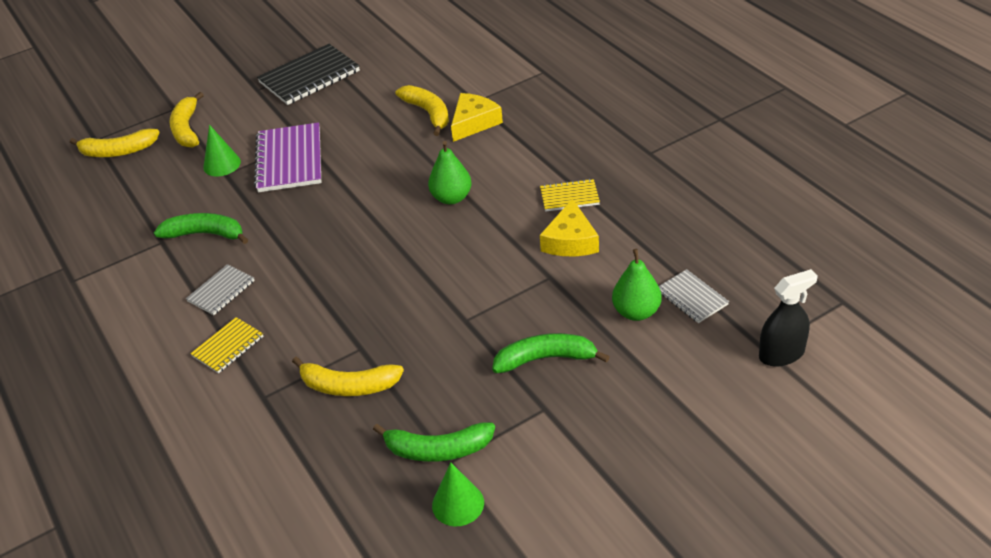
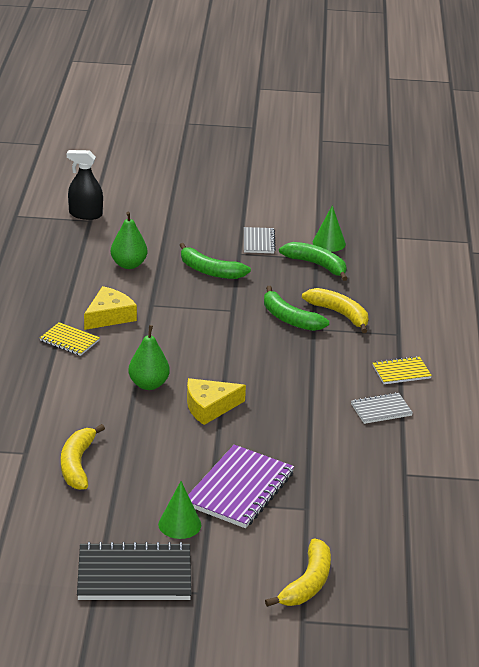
camera: 150 degrees left, 10 degrees down
(118, 151) = (394, 597): yellow banana -> none
(205, 234) = (363, 460): green banana -> green banana (289, 318)
(222, 164) = (302, 520): green cone -> green cone (179, 524)
(474, 123) = (54, 433): yellow cheese -> yellow cheese (209, 407)
(692, 297) = (88, 255): grey notebook -> grey notebook (258, 242)

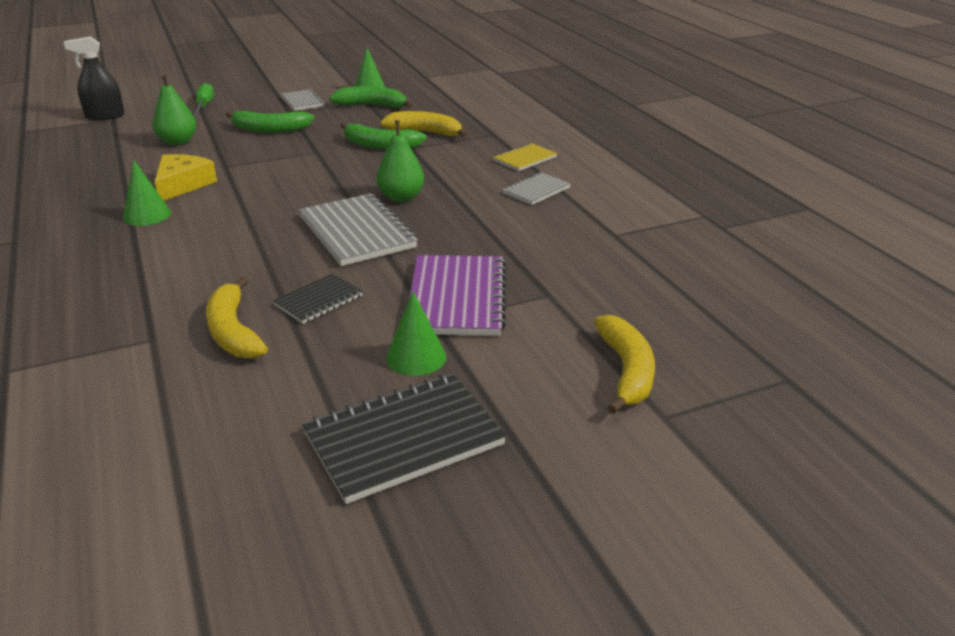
camera: 25 degrees left, 0 degrees up
(69, 340) = (147, 215): yellow notebook -> green cone
(145, 459) = (318, 300): none -> black notebook
(148, 384) = (270, 230): green pear -> green pear (401, 197)
(172, 223) = (204, 105): none -> green screwdriver
(209, 407) = (357, 232): yellow cheese -> grey notebook

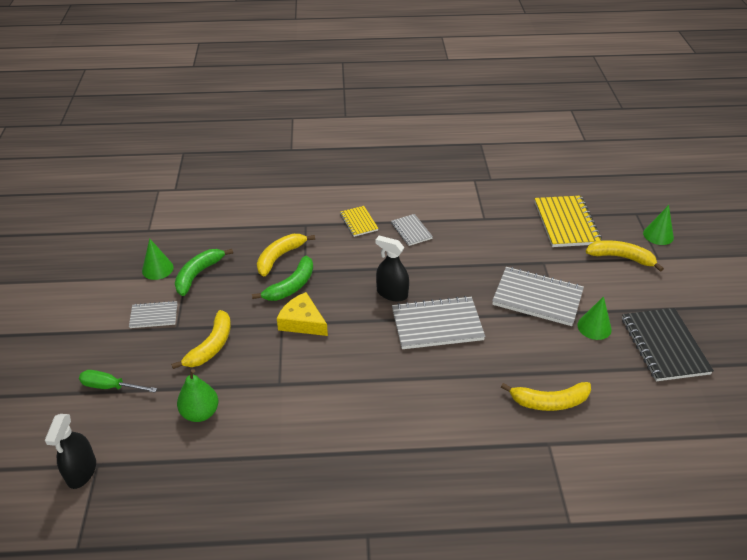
camera: 70 degrees left, 10 degrees up
(147, 215) = (355, 441): green cone -> green cone (658, 235)
(182, 184) = (304, 415): yellow cheese -> yellow cheese (302, 322)
(269, 129) = (211, 346): green banana -> yellow banana
(318, 300) = (523, 357): black notebook -> none
(401, 197) = (392, 293): green pear -> black spray bottle
(456, 298) = (537, 298): purple notebook -> grey notebook
(674, 304) = (566, 223): none -> yellow notebook

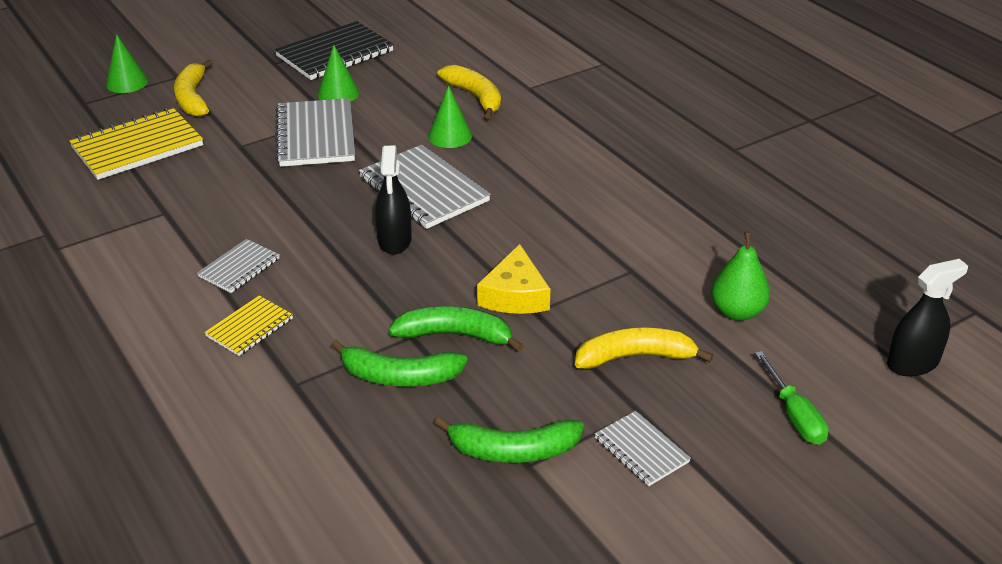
camera: 120 degrees left, 5 degrees down
(157, 269) = (543, 512): green cone -> green cone (450, 136)
(280, 257) = (399, 376): yellow banana -> green banana

